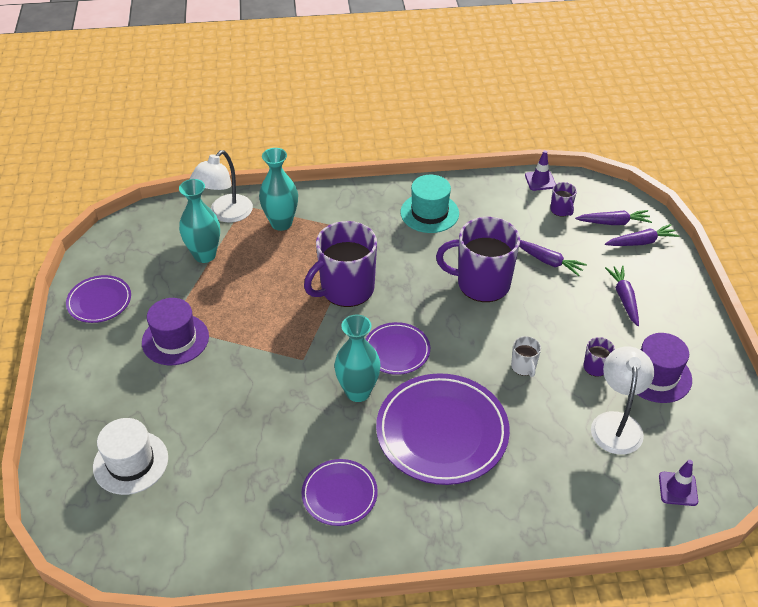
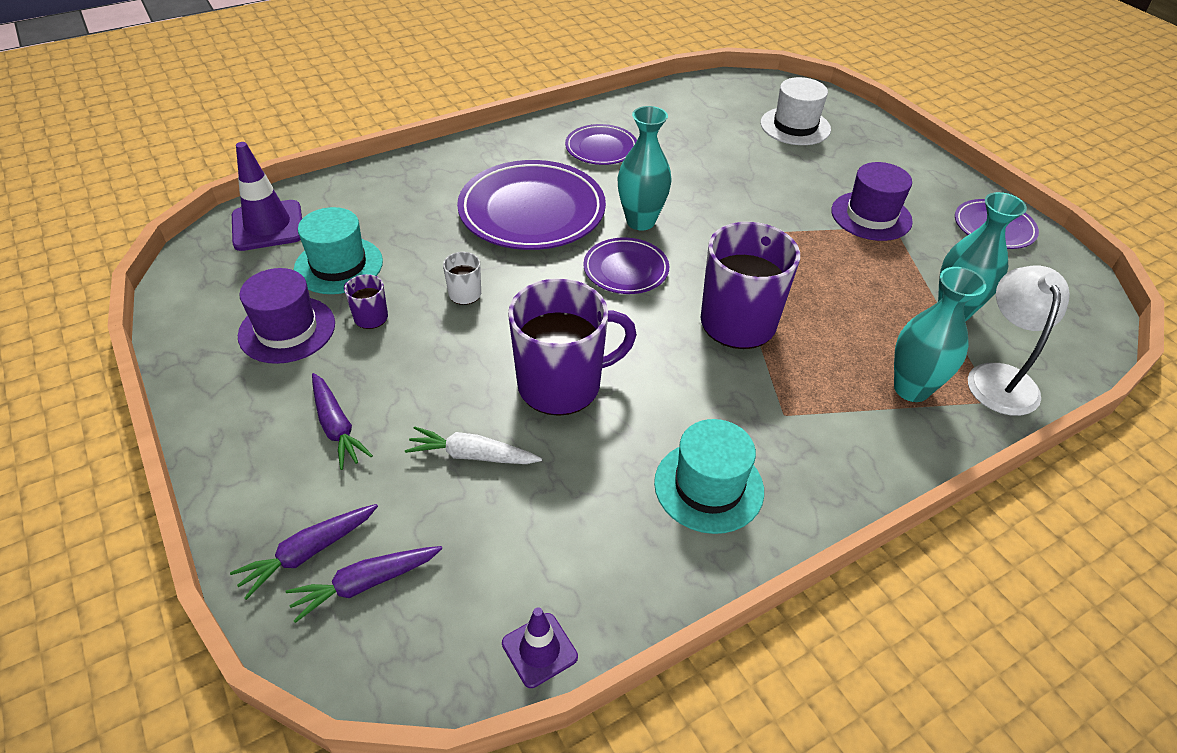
camera: 155 degrees right, 0 degrees up
(548, 261) = (472, 455): purple carrot -> white carrot
(561, 210) = (475, 580): purple mug -> none
(616, 423) = (338, 265): white lamp -> turquoise hat
(678, 489) = (268, 226): purple traffic cone -> purple traffic cone, size x1.71

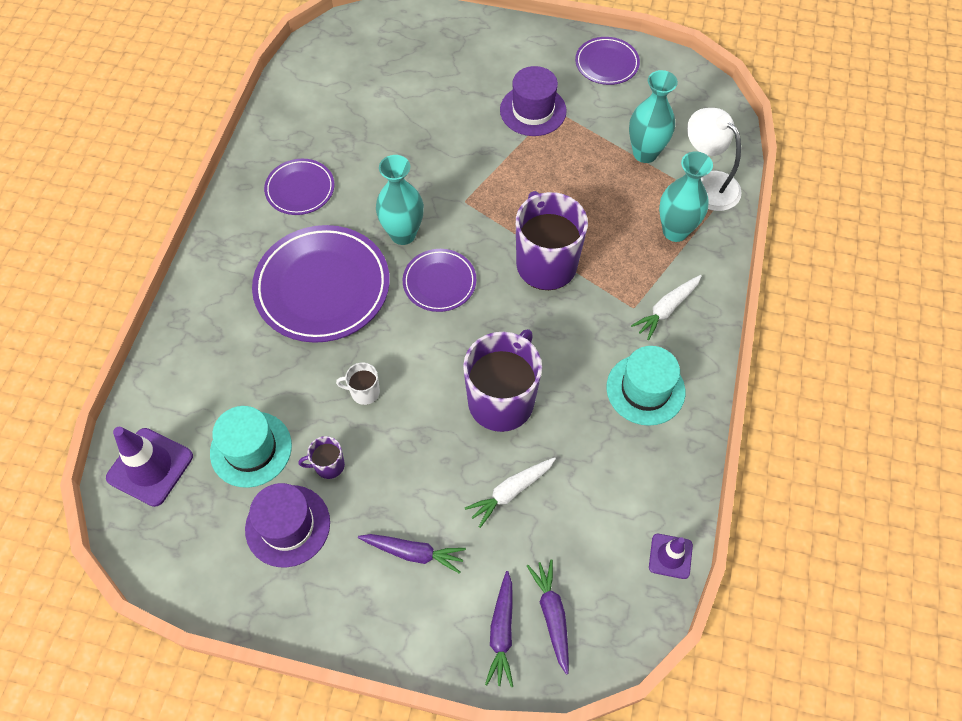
camera: 45 degrees left, 15 degrees up
(365, 584) = (552, 615): purple carrot -> purple carrot turned 150 degrees clockwise
(795, 126) = (406, 61): white hat -> none
(819, 441) = (666, 309): none -> white carrot

